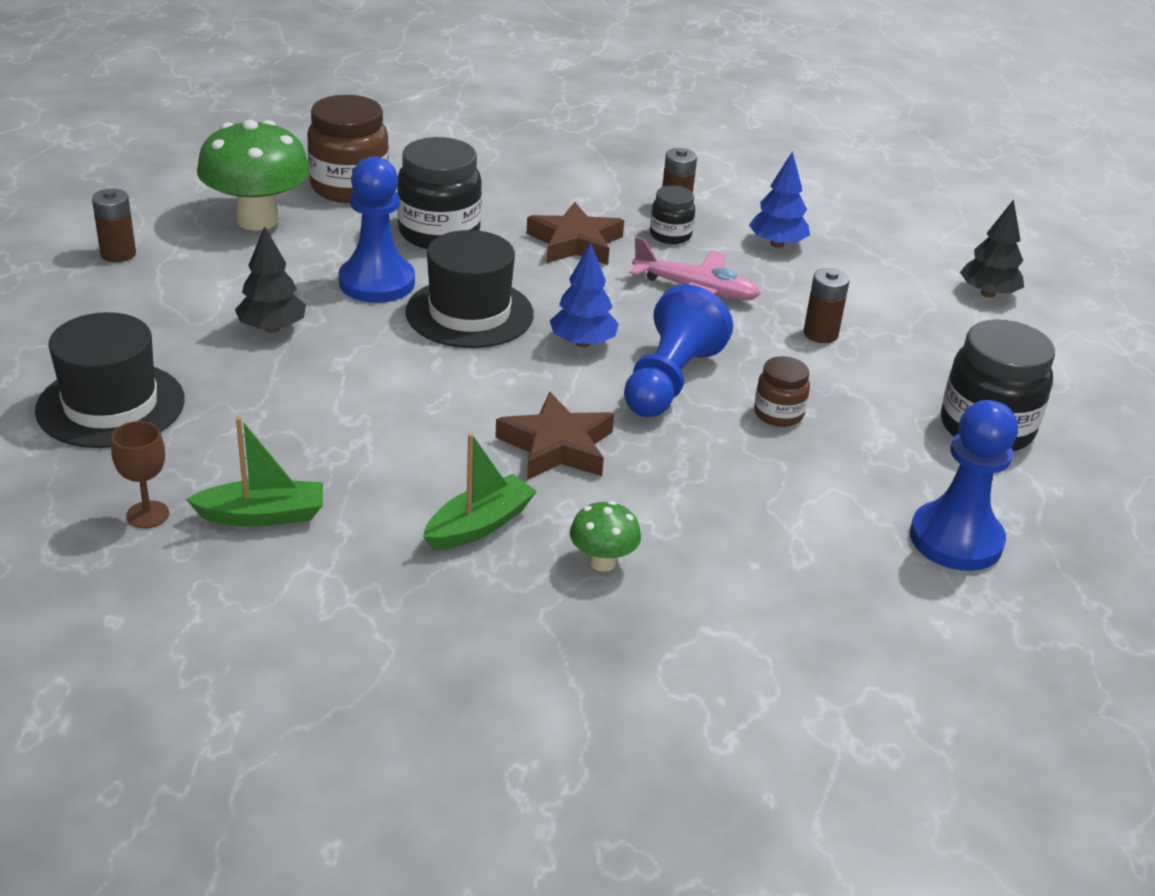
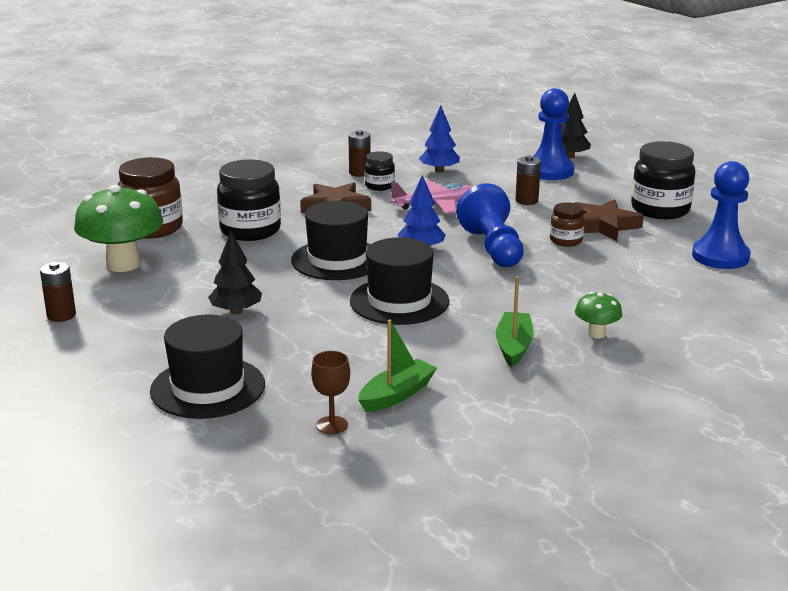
camera: 35 degrees left, 10 degrees down
(377, 282) = (257, 266): blue pawn -> blue pawn (550, 171)
(450, 399) = (399, 301): none -> black hat
(557, 446) = (490, 298): brown star -> brown star (603, 226)

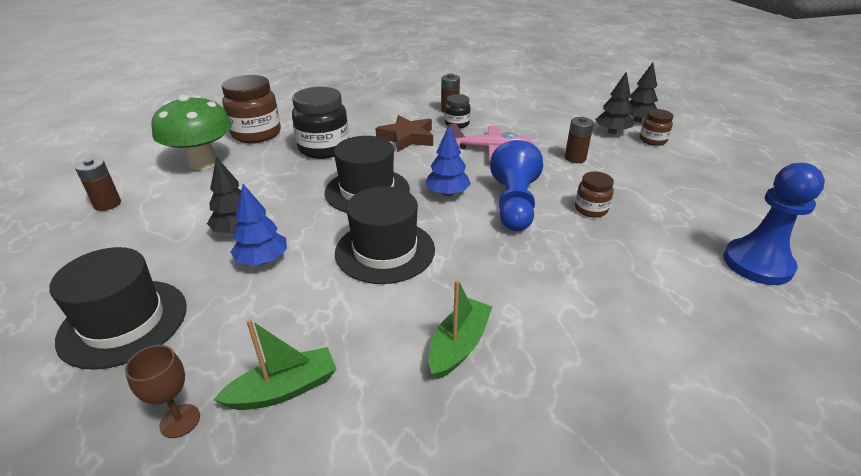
camera: 20 degrees right, 10 degrees up
(439, 171) = (515, 117): blue tree -> blue tree (262, 260)
(550, 171) = (612, 132): blue pawn -> black tree
(594, 174) = (652, 140): none -> brown jar
(596, 334) = (564, 350): green mushroom -> none
(603, 226) = (638, 199): brown star -> none
(660, 210) = (705, 190): black jar -> none

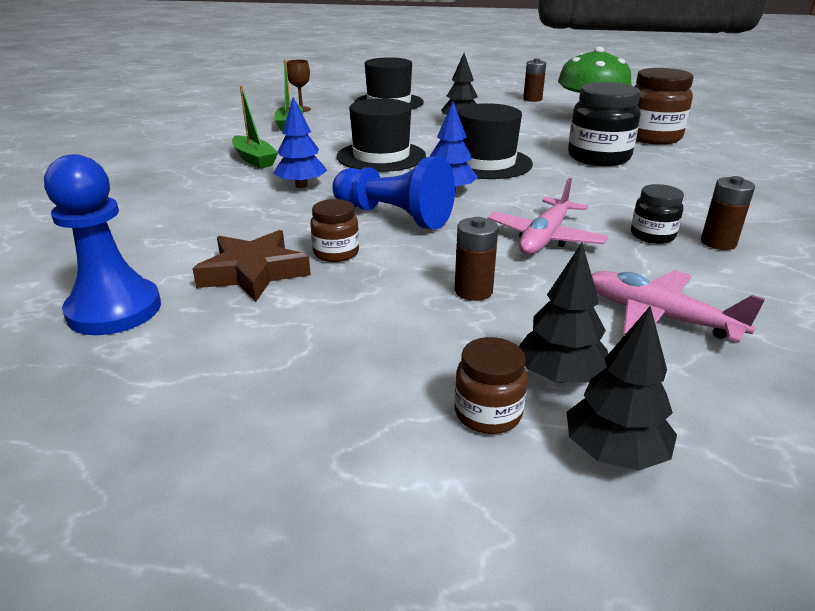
camera: 115 degrees right, 5 degrees down
(262, 260) = (413, 127): blue tree -> blue tree (301, 185)
(407, 138) = (611, 197): brown star -> brown star (253, 272)
(542, 118) = (659, 317): none -> pink plane

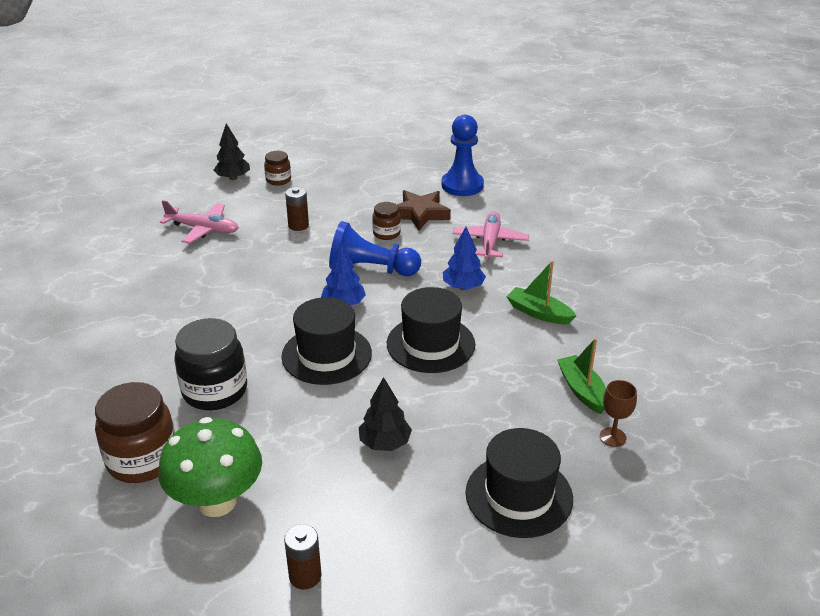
camera: 160 degrees right, 5 degrees up
(545, 238) = (263, 270): pink plane -> pink plane (490, 242)
(559, 376) = (252, 196): black tree -> none
(652, 235) = (190, 286): black jar -> none
(718, 243) = (147, 288): brown battery -> none

